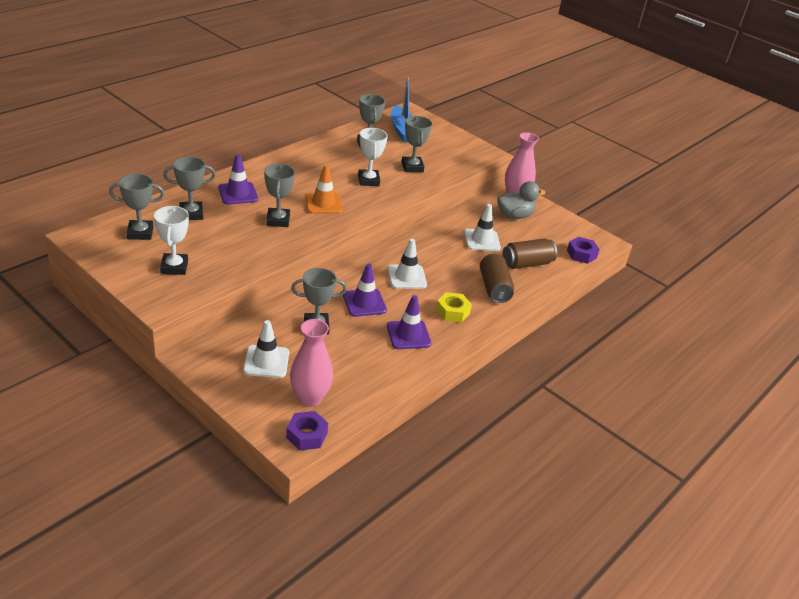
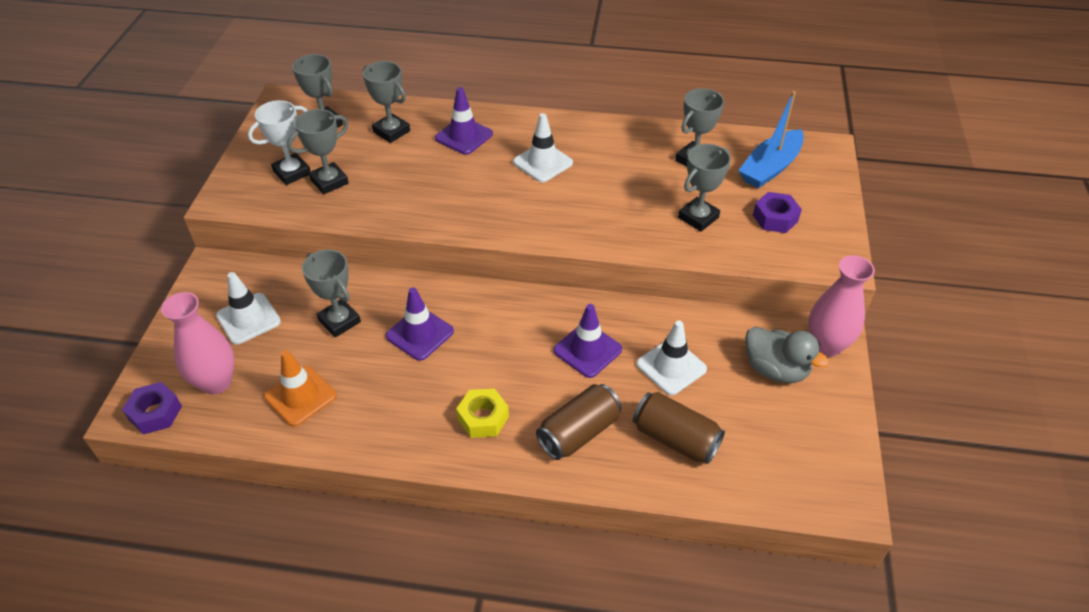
camera: 60 degrees right, 10 degrees up
(278, 220) = (448, 186): grey trophy -> grey trophy (329, 181)
(323, 204) = (521, 197): orange traffic cone -> orange traffic cone (300, 396)
(368, 180) = (616, 202): white trophy -> none
(406, 277) = (508, 341): white traffic cone -> white traffic cone (543, 162)
(408, 335) = (397, 402): purple traffic cone -> purple traffic cone (587, 350)
(581, 254) = (778, 490): purple nut -> purple nut (775, 218)

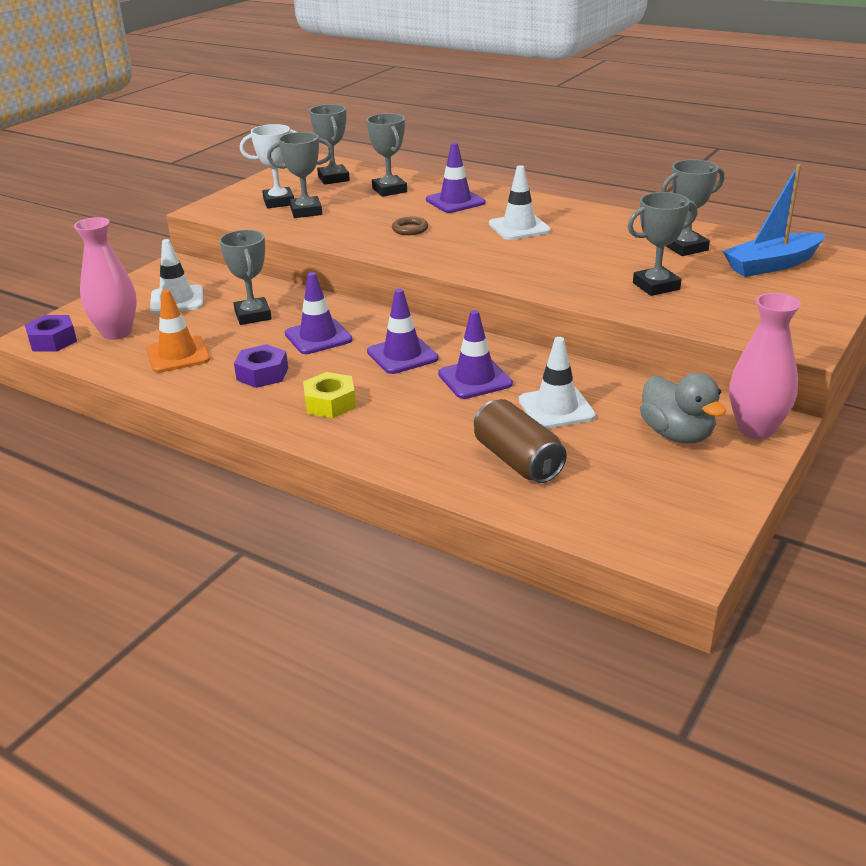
camera: 25 degrees right, 15 degrees down
(446, 187) = (410, 229): none -> brown ring
(509, 337) = (402, 355): none -> purple traffic cone
(579, 432) = (417, 433): brown can -> none
(775, 218) = (747, 300): purple nut -> purple nut (262, 374)

